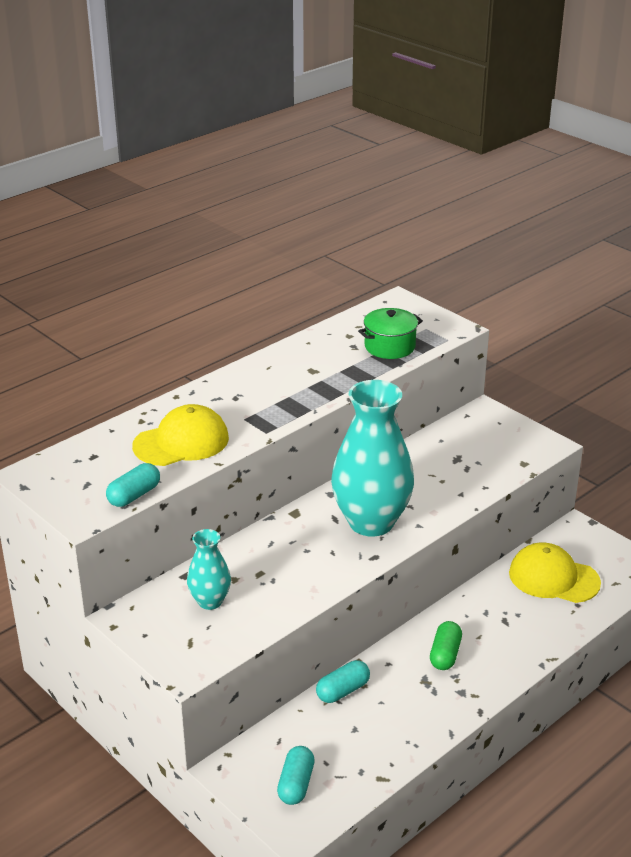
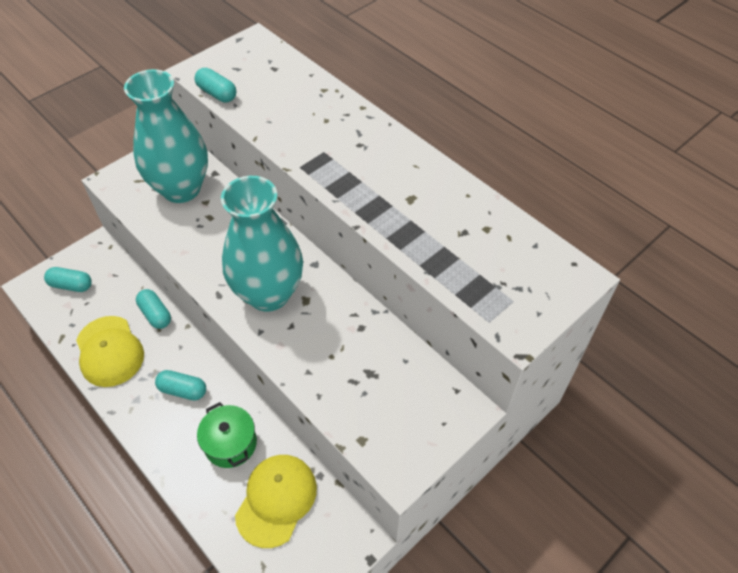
camera: 90 degrees right, 20 degrees up
(181, 442) = (289, 114): yellow cap -> yellow cap (109, 351)
(210, 601) = (181, 189): turquoise vase -> turquoise vase, size x2.01
(389, 346) = (466, 264): green pot -> green pot (230, 443)
(445, 654) = (183, 390): green capsule -> turquoise capsule

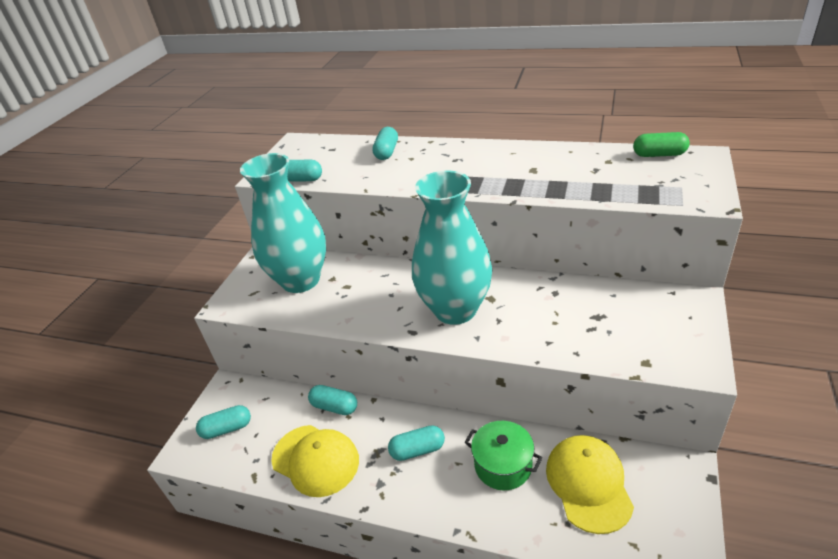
camera: 25 degrees left, 15 degrees down
(313, 100) = (386, 152): none -> turquoise capsule
(541, 249) = (659, 154): none -> green capsule

